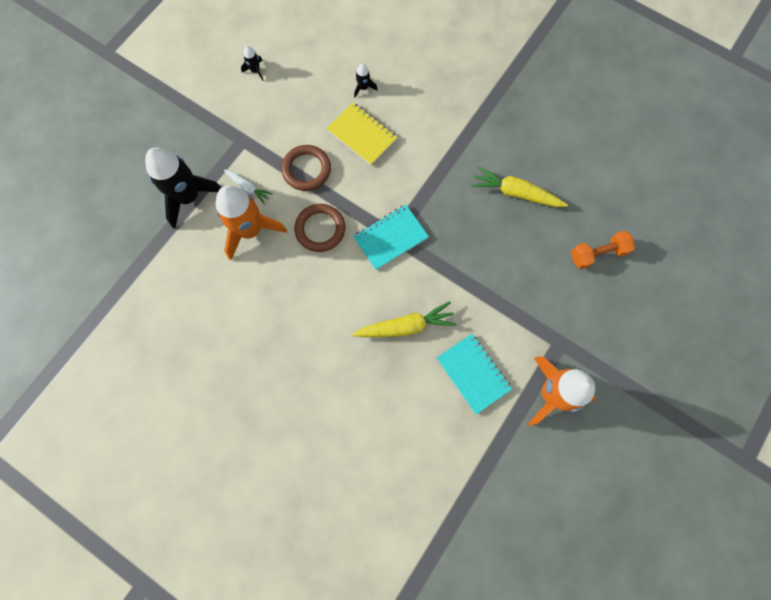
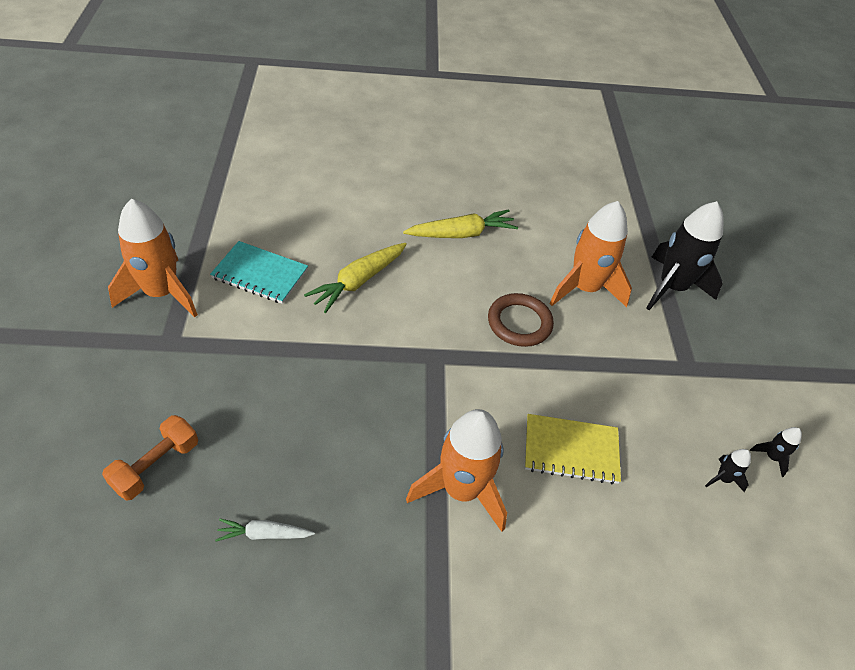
camera: 140 degrees right, 25 degrees down
(248, 188) = (629, 324): white carrot -> white carrot (264, 534)
(306, 169) = (592, 373): brown ring -> none
(363, 88) = (629, 518): black rocket -> black rocket (723, 478)
(390, 238) = (438, 352): turquoise notebook -> none
(439, 148) = (461, 490): none -> orange rocket
(515, 193) = (315, 487): yellow carrot -> yellow carrot (461, 234)

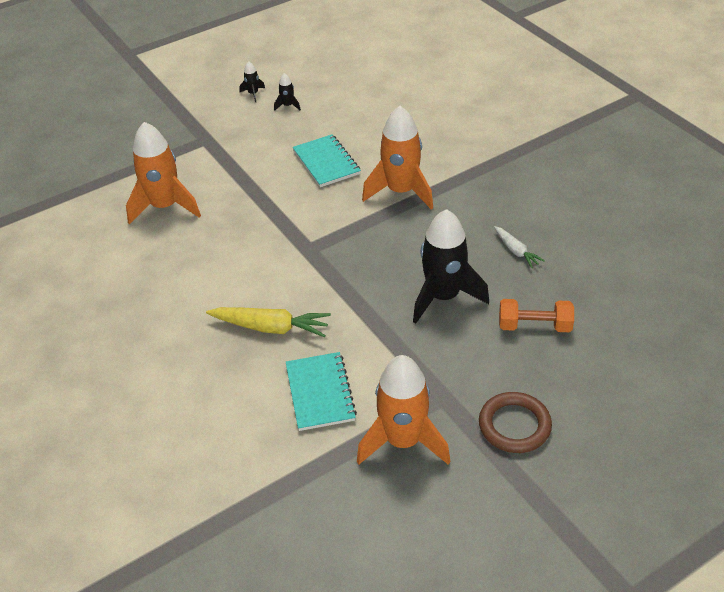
camera: 115 degrees left, 5 degrees down
(461, 234) = (153, 298): yellow carrot -> none
(519, 323) = (234, 223): brown ring -> brown ring (514, 425)
(571, 450) = (326, 162): yellow notebook -> turquoise notebook
(672, 287) = (125, 167): black rocket -> black rocket (443, 297)

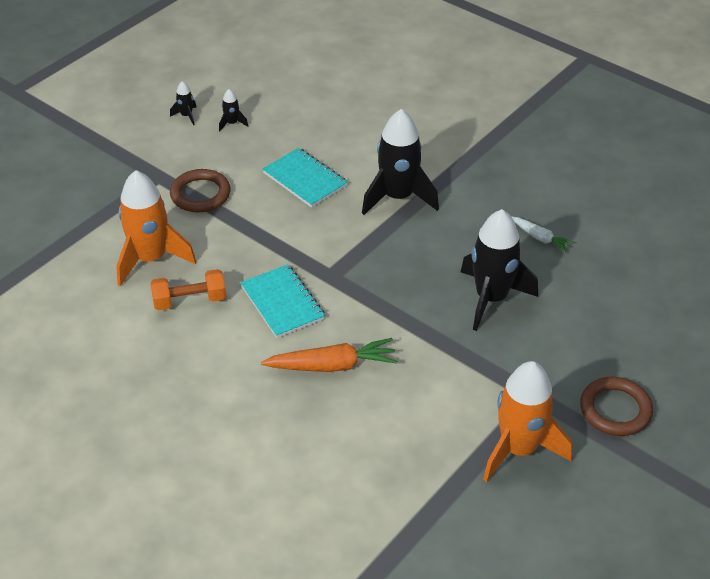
camera: 20 degrees left, 0 degrees up
(232, 160) = (200, 194): none -> brown ring
(271, 327) = (332, 365): yellow carrot -> orange carrot
(320, 393) = (415, 420): turquoise notebook -> turquoise notebook (282, 303)
(401, 191) = (398, 197): orange rocket -> black rocket
(534, 326) = (591, 309): orange dumbbell -> orange dumbbell (189, 300)

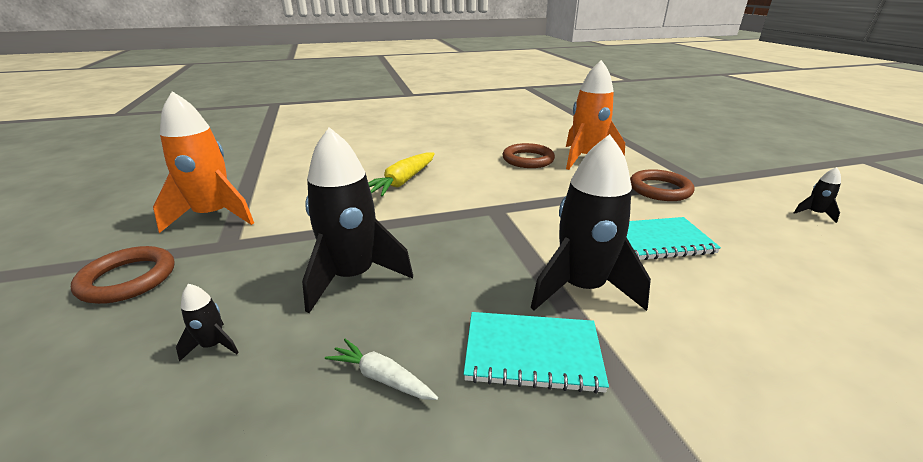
camera: 125 degrees right, 15 degrees down
(189, 300) = (528, 159): orange dumbbell -> brown ring
(232, 123) = (795, 233): black rocket -> black rocket (213, 345)
(282, 303) = (487, 184): turquoise notebook -> turquoise notebook (532, 353)
(332, 365) = (403, 182): orange carrot -> yellow carrot
(540, 238) = (381, 378): white carrot -> white carrot turned 45 degrees clockwise

